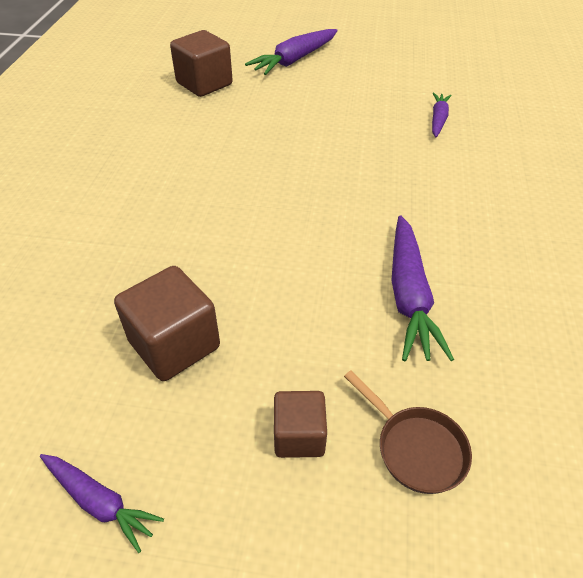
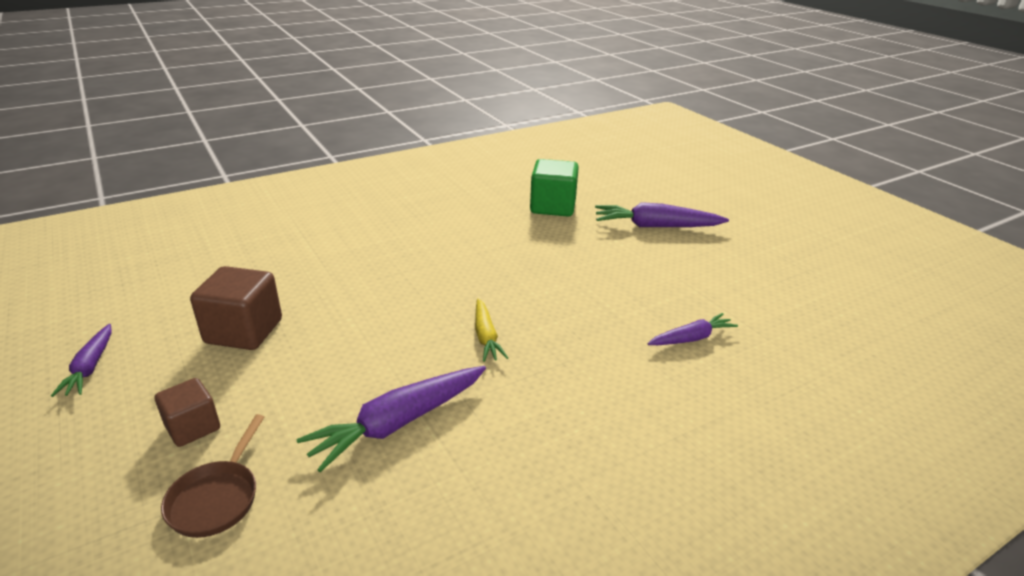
camera: 50 degrees right, 15 degrees down
(204, 84) = (553, 207): brown cube -> green cube
(344, 202) = (486, 337): none -> yellow carrot

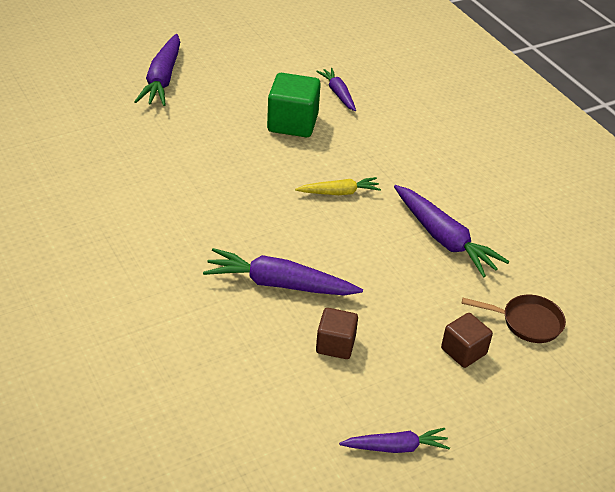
camera: 90 degrees left, 10 degrees up
(244, 331) = (335, 345): brown cube -> brown cube, size x0.61
(339, 298) = (279, 284): none -> purple carrot
(553, 207) = (107, 135): green cube -> green cube (292, 123)

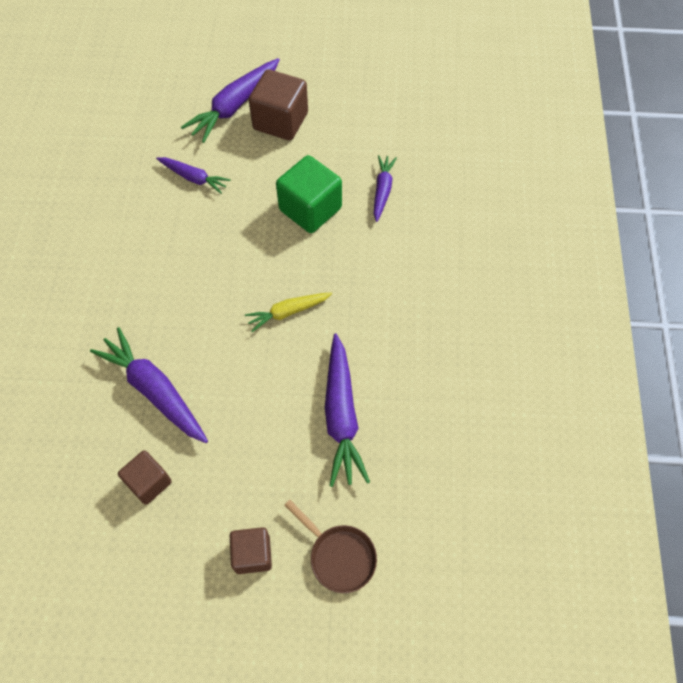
camera: 35 degrees right, 20 degrees up
(212, 77) = (280, 121): none -> brown cube
(339, 192) = (288, 312): yellow carrot -> yellow carrot turned 135 degrees clockwise
(396, 447) = (112, 620): purple carrot -> purple carrot (194, 178)

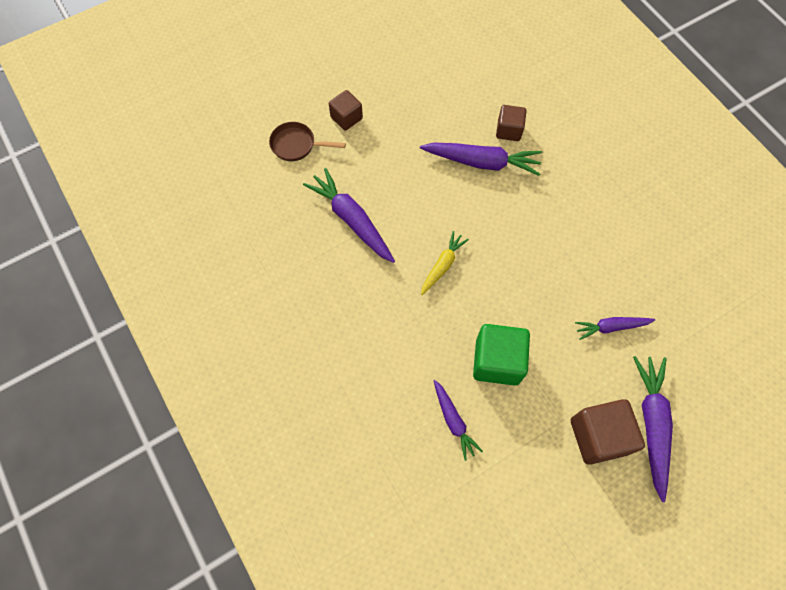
camera: 145 degrees right, 5 degrees up
(149, 482) = (436, 115): brown cube -> brown cube (508, 130)

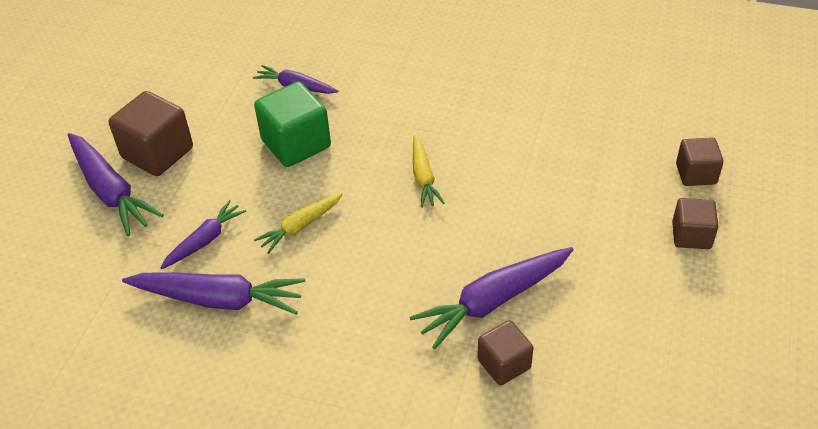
camera: 140 degrees right, 20 degrees down
(296, 145) = (696, 174): brown pan -> brown cube
(351, 220) = (553, 153): purple carrot -> purple carrot (219, 299)
(546, 290) = (300, 227): none -> yellow carrot

